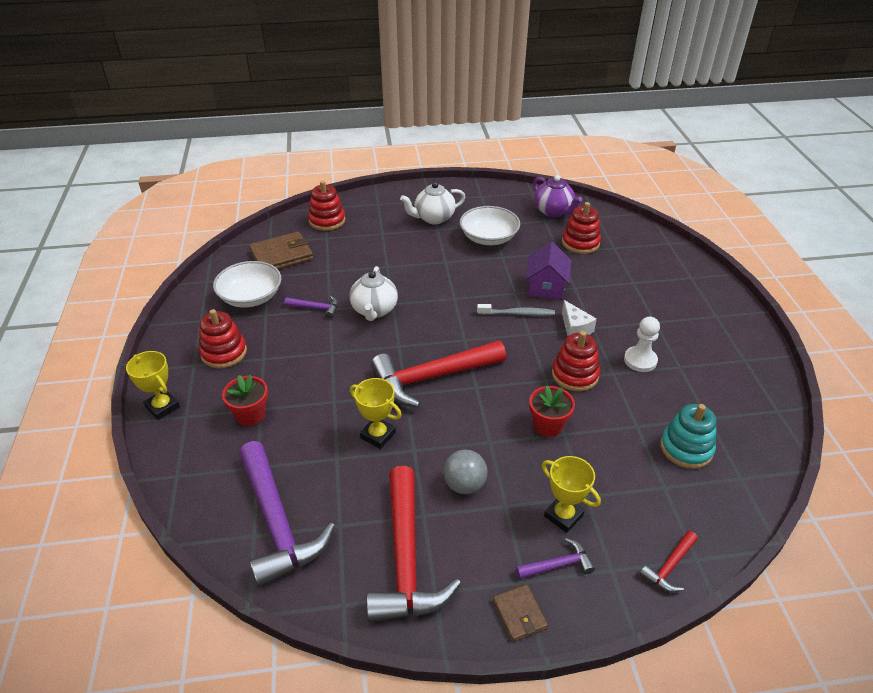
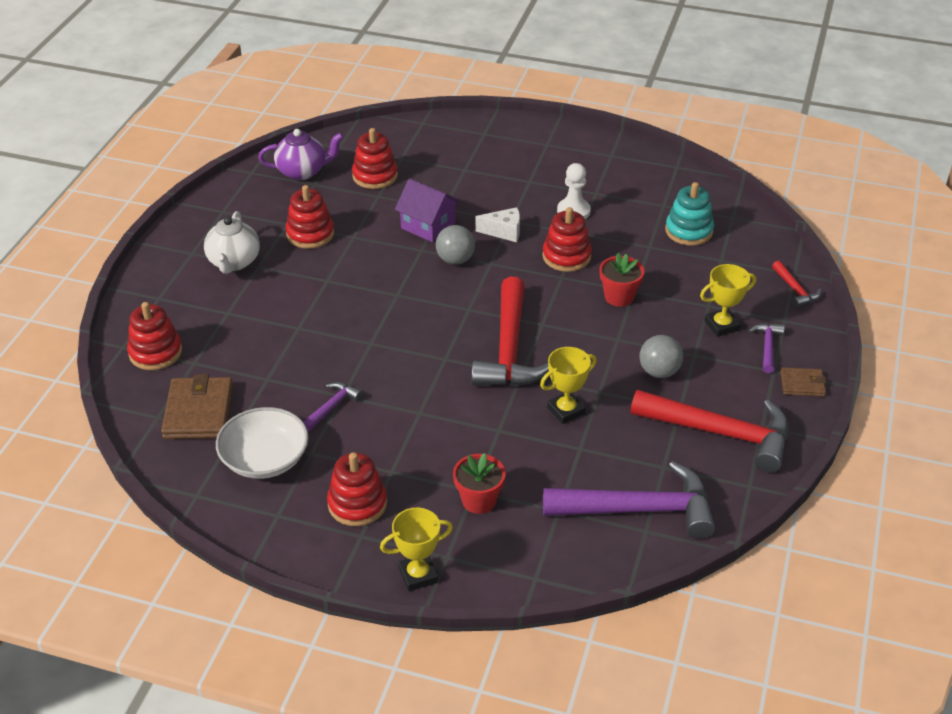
camera: 65 degrees left, 0 degrees up
(374, 310) = (372, 360): white teapot -> none
(488, 238) = (310, 234): white bowl -> red stacking toy
(517, 313) = (455, 260): grey toothbrush -> grey ball

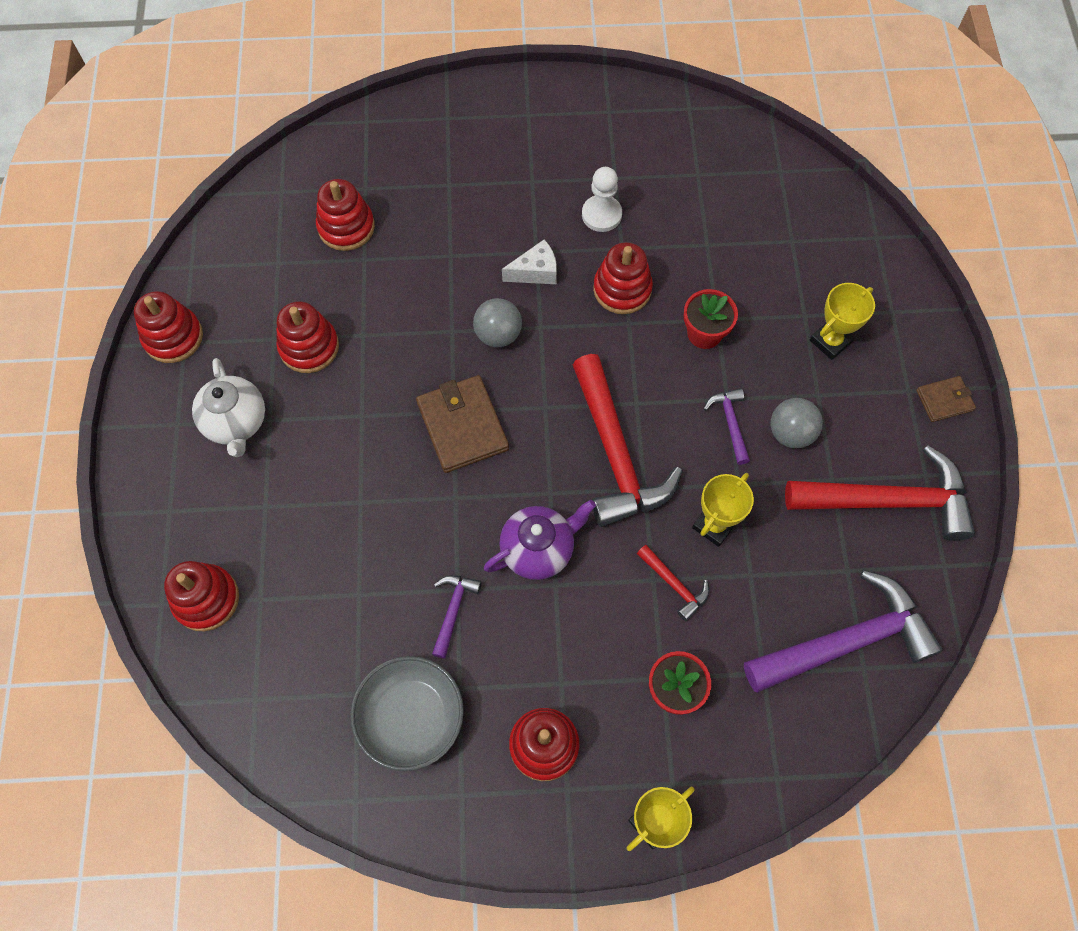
camera: 20 degrees left, 25 degrees up
(198, 412) = (301, 674): brown wallet -> brown wallet (462, 426)
(216, 206) = (173, 337): none -> red stacking toy
(265, 459) = (410, 717): white bowl -> grey bowl
(303, 171) = (255, 246): purple teapot -> purple teapot (538, 549)
(428, 226) = (444, 289): purple house -> none
(689, 231) = (741, 207): turquoise stacking toy -> none
(767, 347) = (889, 357): purple hammer -> purple hammer (730, 423)
(795, 290) = (886, 262): red hammer -> red hammer (674, 585)

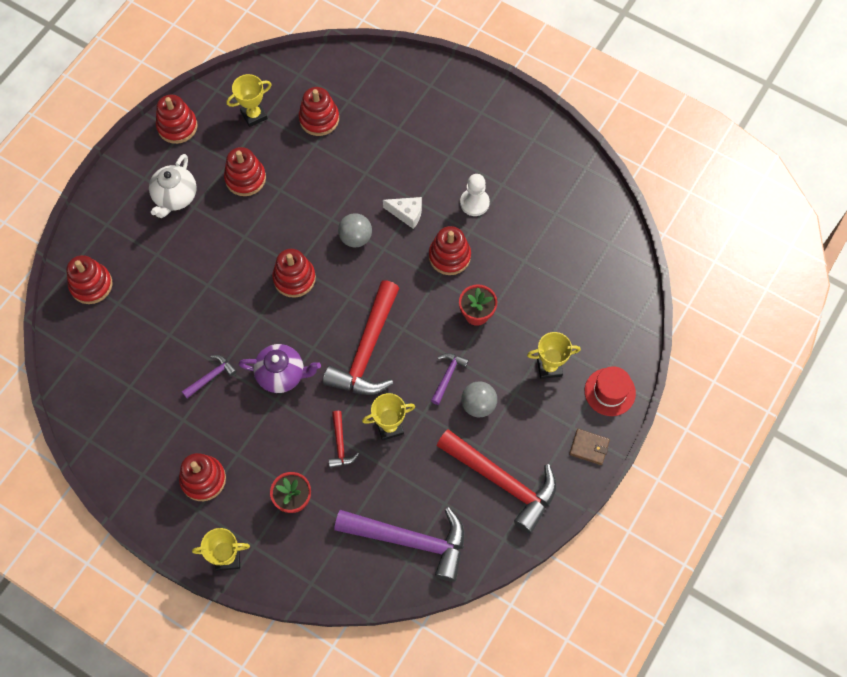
camera: 35 degrees right, 0 degrees up
(262, 268) = (254, 115): none -> yellow trophy
(410, 717) = (147, 417): grey bowl -> none
(462, 426) = (294, 278): brown wallet -> red stacking toy
(914, 326) = (610, 392): none -> red hat

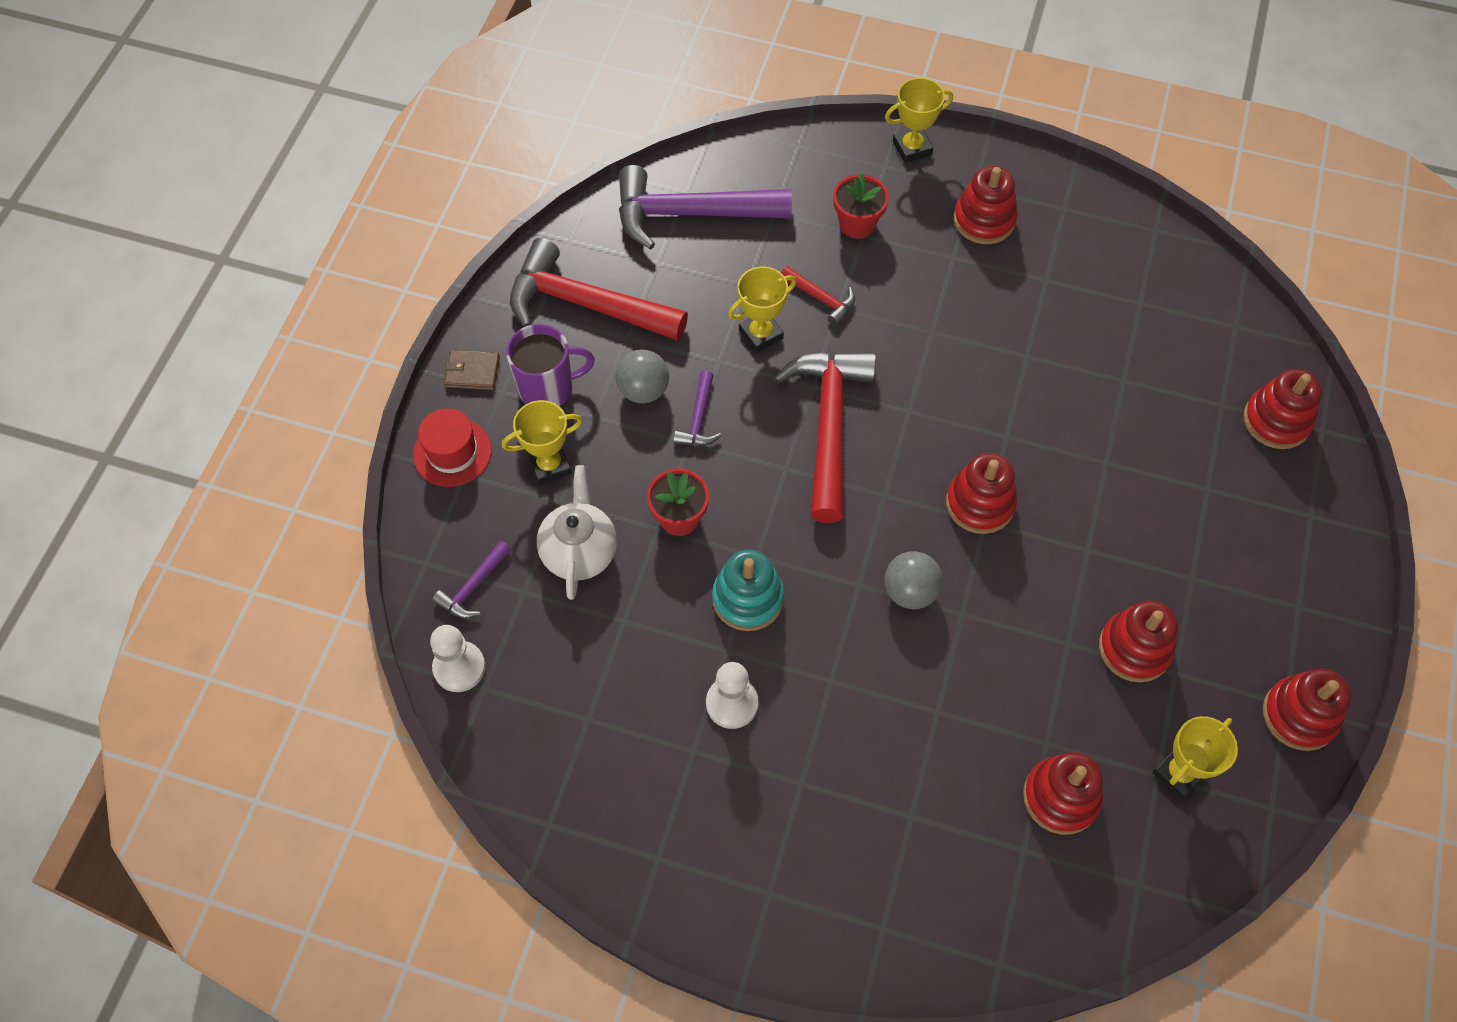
camera: 165 degrees right, 5 degrees down
(175, 197) = (1230, 586): white teapot -> white teapot (579, 551)
(211, 377) = (1035, 340): purple hammer -> purple hammer (473, 587)
(282, 375) = (938, 365): purple teapot -> none
(340, 444) = (821, 298): red hammer -> red hammer turned 150 degrees clockwise
(407, 214) = (840, 654): white cheese -> none
(449, 256) = (748, 598): red stacking toy -> turquoise stacking toy
(540, 422) = (548, 388): none -> purple mug
(622, 257) = (459, 667): none -> white pawn

